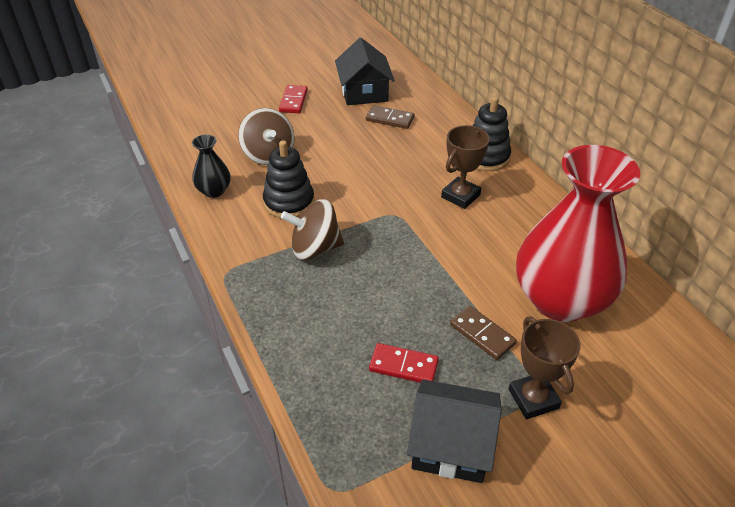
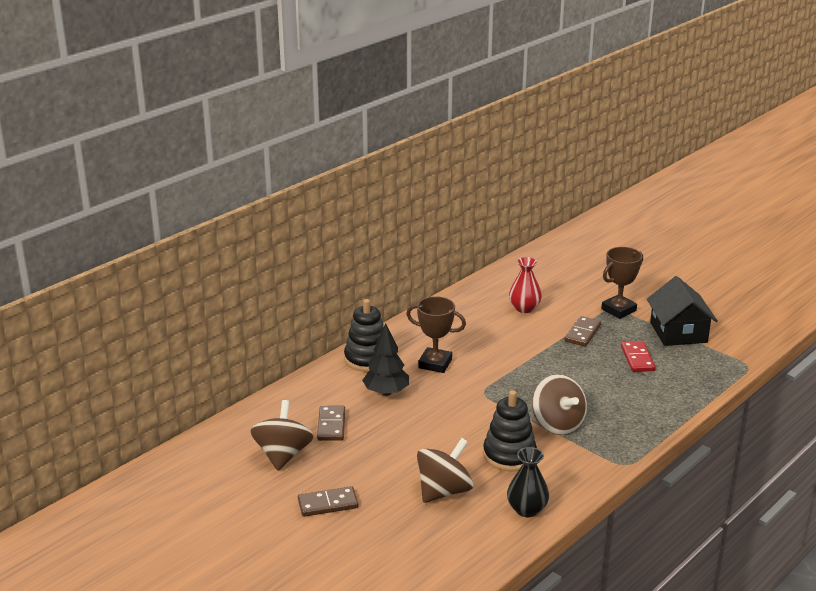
camera: 110 degrees left, 15 degrees down
(293, 101) = (328, 504): red domino -> brown domino
(364, 92) = (283, 455): black house -> brown spinning top
(424, 156) = (386, 392): none -> black tree
(560, 300) = (524, 308): red vase -> red vase, size x0.42

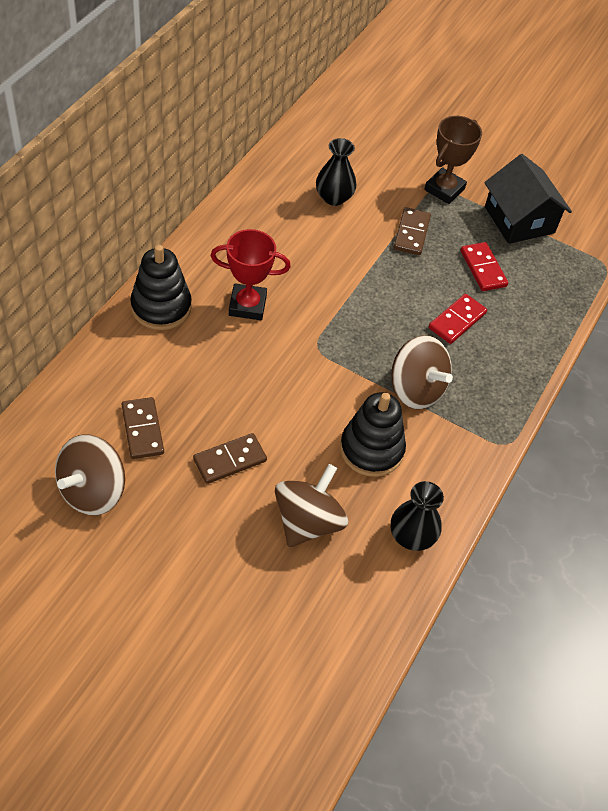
camera: 20 degrees left, 25 degrees up
(283, 455) = (92, 491): brown spinning top -> brown spinning top turned 135 degrees counterclockwise
(328, 504) = (170, 567): brown domino -> brown domino (230, 460)
(386, 392) = (198, 362): black tree -> none
(435, 364) = (247, 305): brown trophy -> red trophy
(524, 308) = (334, 197): red vase -> black vase
(605, 387) = (457, 320): none -> red domino

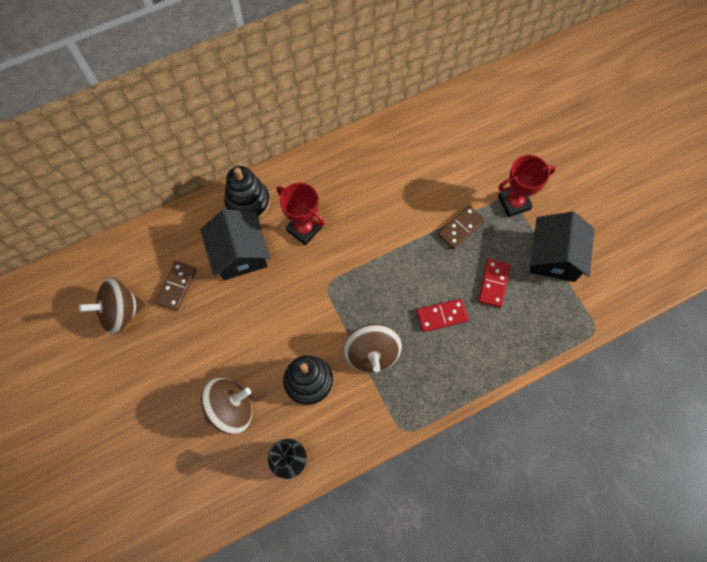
camera: 40 degrees right, 15 degrees up
(192, 362) = (239, 253): none -> black house
(230, 460) = (214, 337): brown domino -> none
(334, 197) = (425, 171): black vase -> none
(444, 189) = (514, 203): brown trophy -> red trophy

